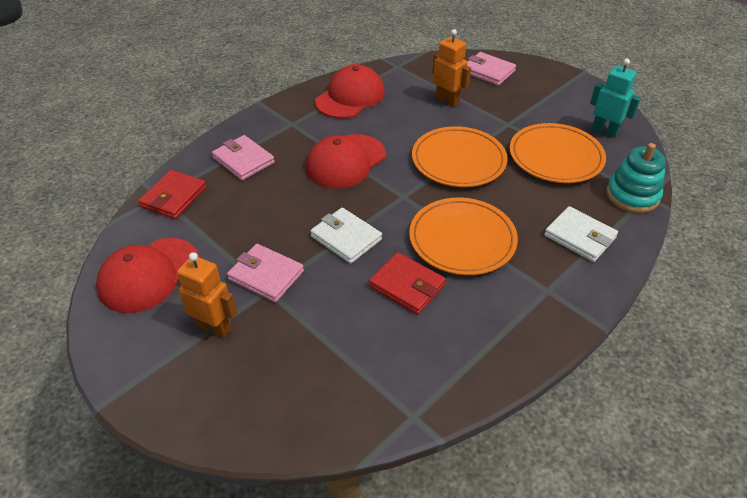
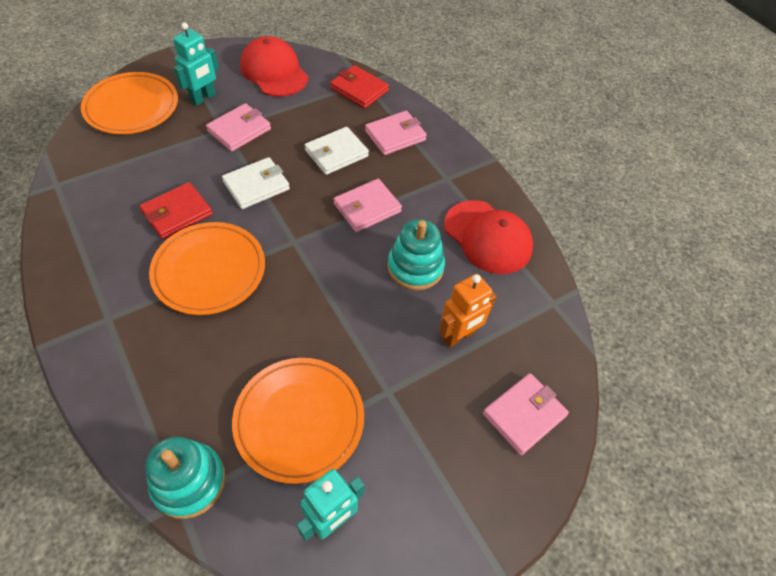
camera: 100 degrees right, 10 degrees up
(214, 327) = (203, 98): orange robot -> turquoise robot
(345, 161) = (367, 208): red cap -> pink wallet
(397, 127) = (415, 267): none -> turquoise stacking toy
(458, 161) = (332, 308): orange plate -> orange plate (132, 107)
(580, 237) = (156, 382): white wallet -> white wallet (336, 153)

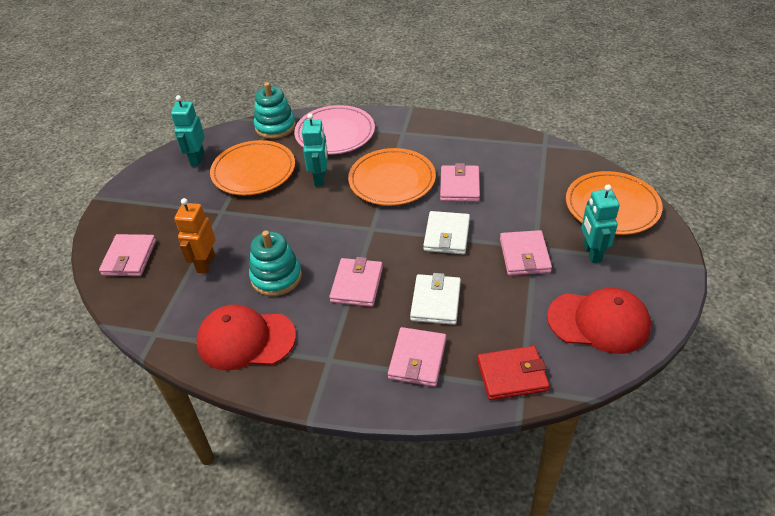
camera: 140 degrees right, 10 degrees down
(157, 390) = (335, 133): none -> pink plate
(177, 213) = (459, 186): red wallet -> pink wallet
(257, 338) = (320, 178): none -> turquoise robot

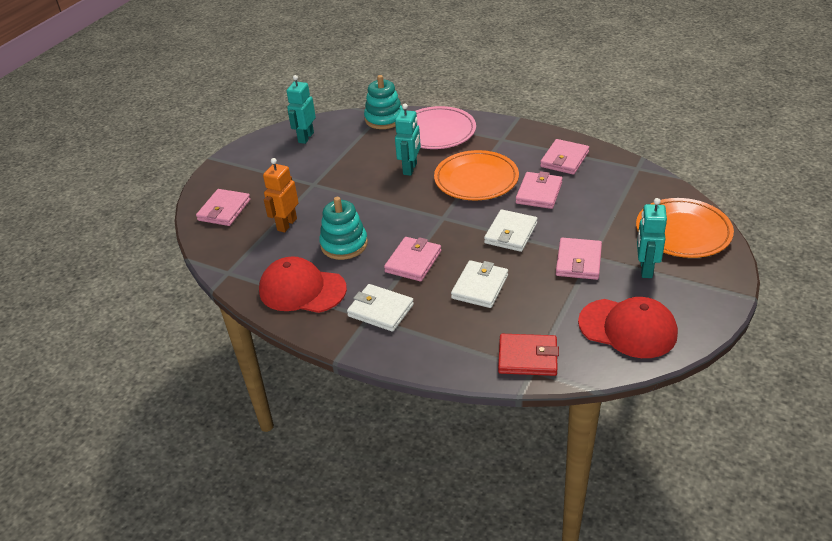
camera: 15 degrees right, 5 degrees down
(253, 171) = (352, 155): orange plate -> none
(340, 349) = (380, 310): none -> white wallet
(417, 359) = (446, 330): pink wallet -> pink wallet (564, 159)

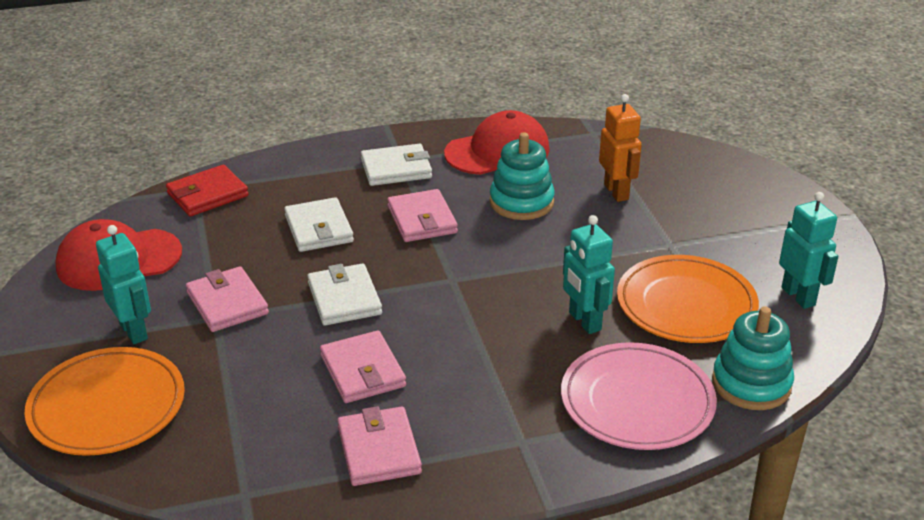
camera: 135 degrees right, 5 degrees down
(224, 210) = (709, 174): pink wallet -> none
(476, 179) = (474, 349): orange plate -> orange plate (686, 305)

